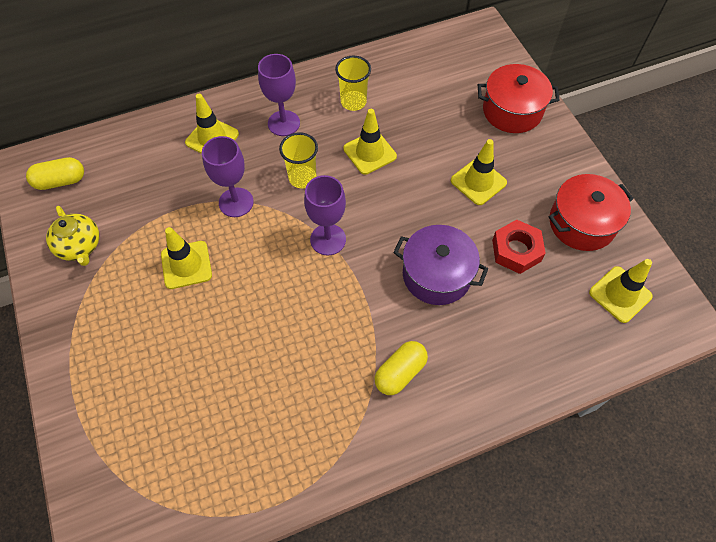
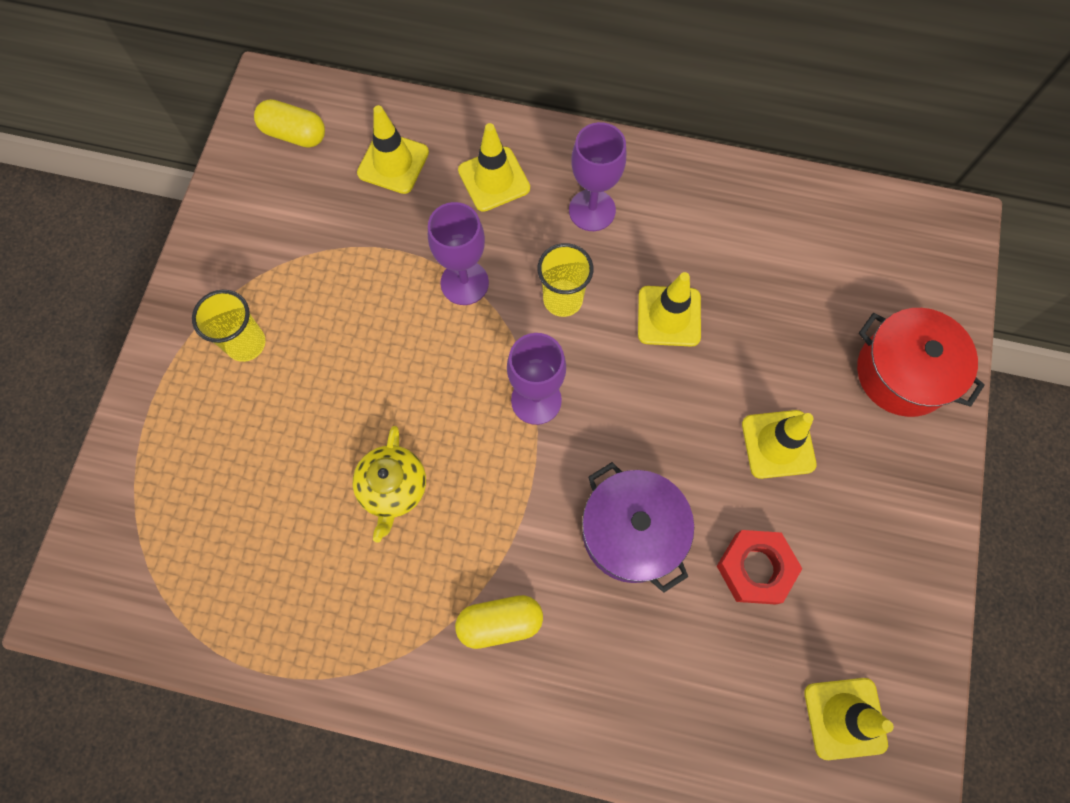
camera: 35 degrees right, 10 degrees up
(80, 246) = (264, 230): yellow teapot -> yellow teapot (393, 488)
(186, 265) = (358, 327): yellow traffic cone -> yellow traffic cone (393, 163)
(353, 102) = (699, 232): yellow cup -> yellow cup (246, 343)
(581, 223) = (871, 590): red pot -> none

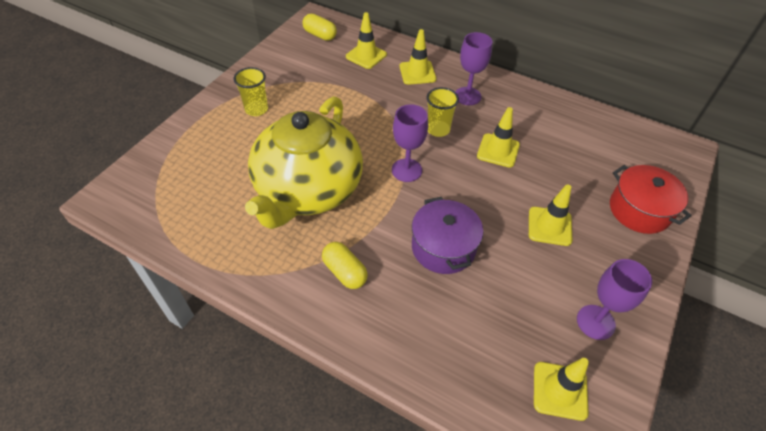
camera: 15 degrees right, 20 degrees down
(393, 488) = (308, 190): yellow teapot -> yellow teapot, size x2.49
(464, 283) = (385, 110): purple goblet -> purple goblet (595, 322)
(500, 622) = (345, 272): yellow capsule -> yellow capsule turned 45 degrees clockwise
(755, 568) = (518, 287): red nut -> none

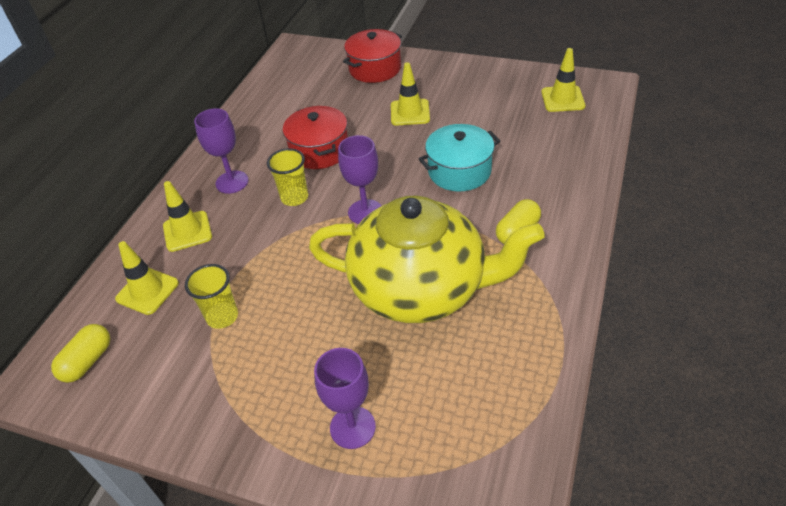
camera: 95 degrees left, 5 degrees down
(256, 109) = (281, 390): yellow cup -> yellow cup (222, 316)
(443, 247) = (459, 171): purple pot -> turquoise pot
(498, 150) = (319, 150): yellow traffic cone -> red pot
(595, 322) = (496, 86): purple goblet -> purple goblet (352, 427)

